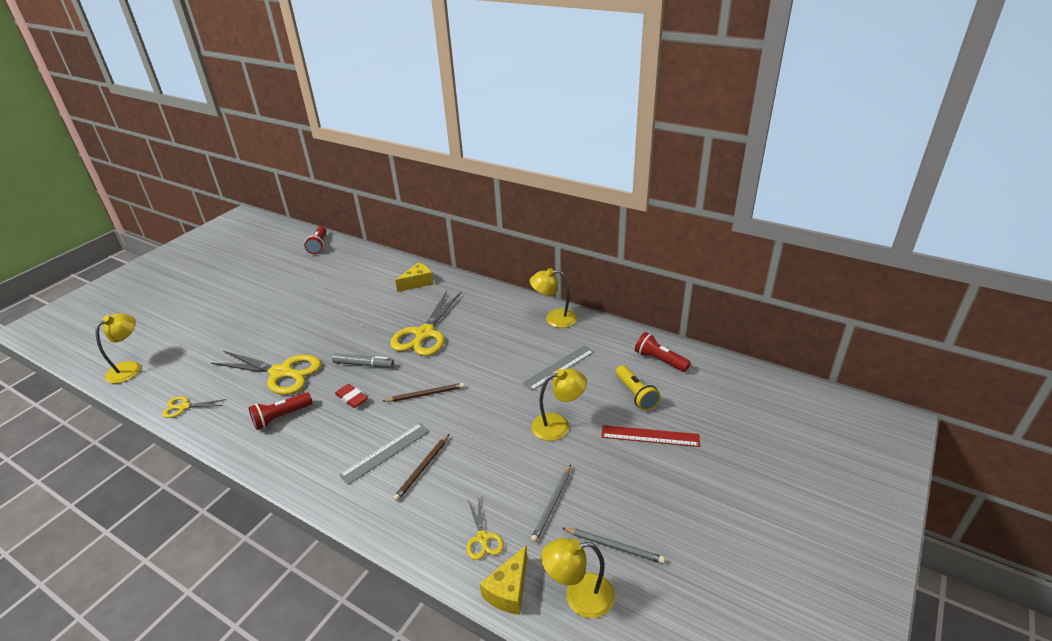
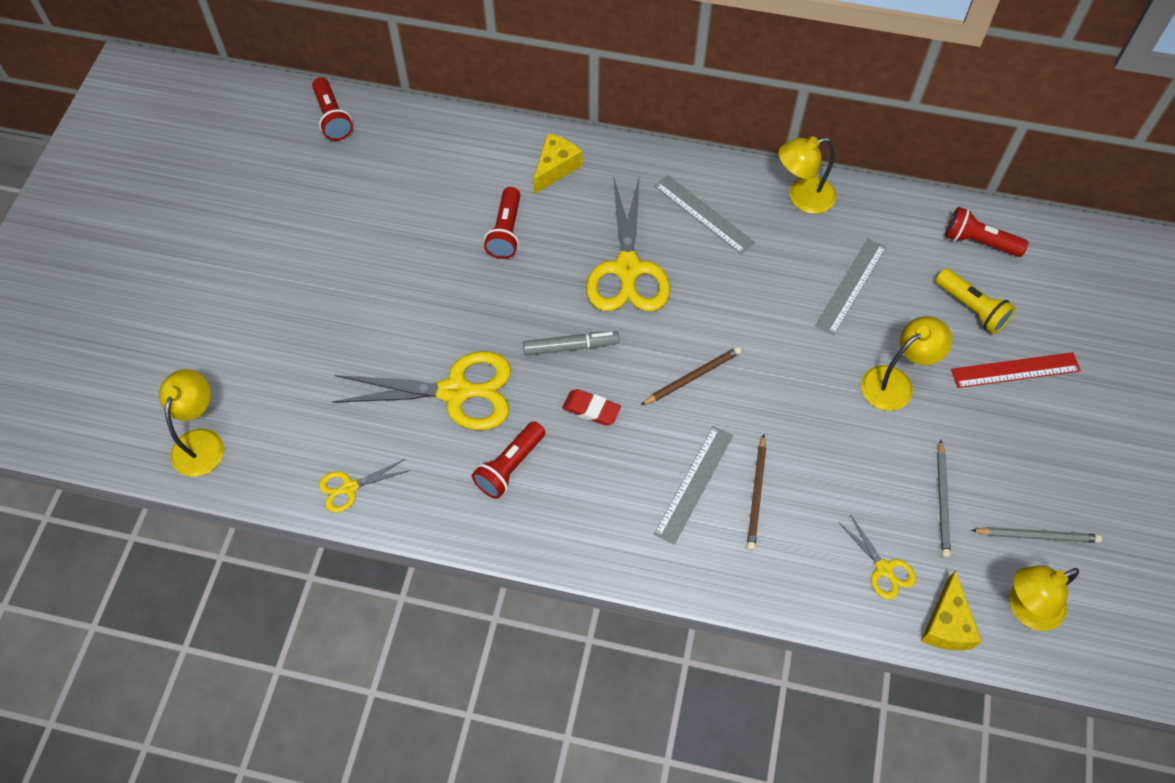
camera: 20 degrees left, 25 degrees up
(369, 305) = (506, 232): none -> red flashlight
(488, 316) = (703, 214): none -> grey ruler

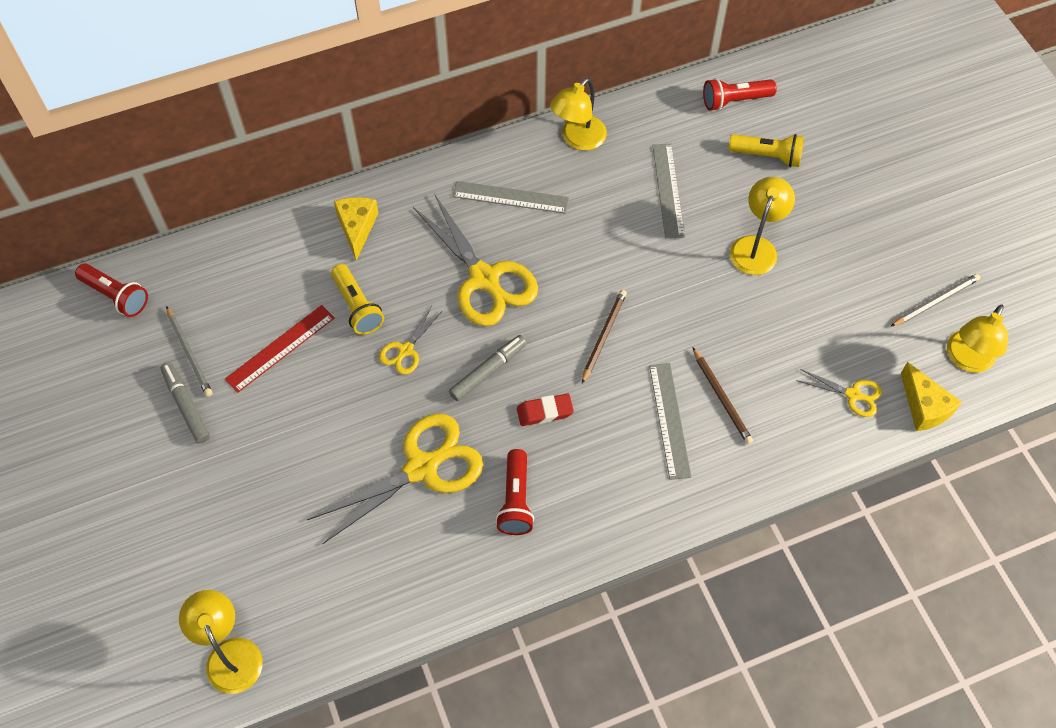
camera: 35 degrees left, 0 degrees up
(317, 231) = (186, 405): none -> grey marker
(349, 487) = (395, 605): yellow scissors -> yellow scissors (405, 350)
(506, 232) = (357, 307): red flashlight -> yellow flashlight
(942, 501) = (855, 317): grey pencil -> grey pencil (189, 353)
(1015, 370) = (832, 186): red ruler -> red ruler (280, 348)

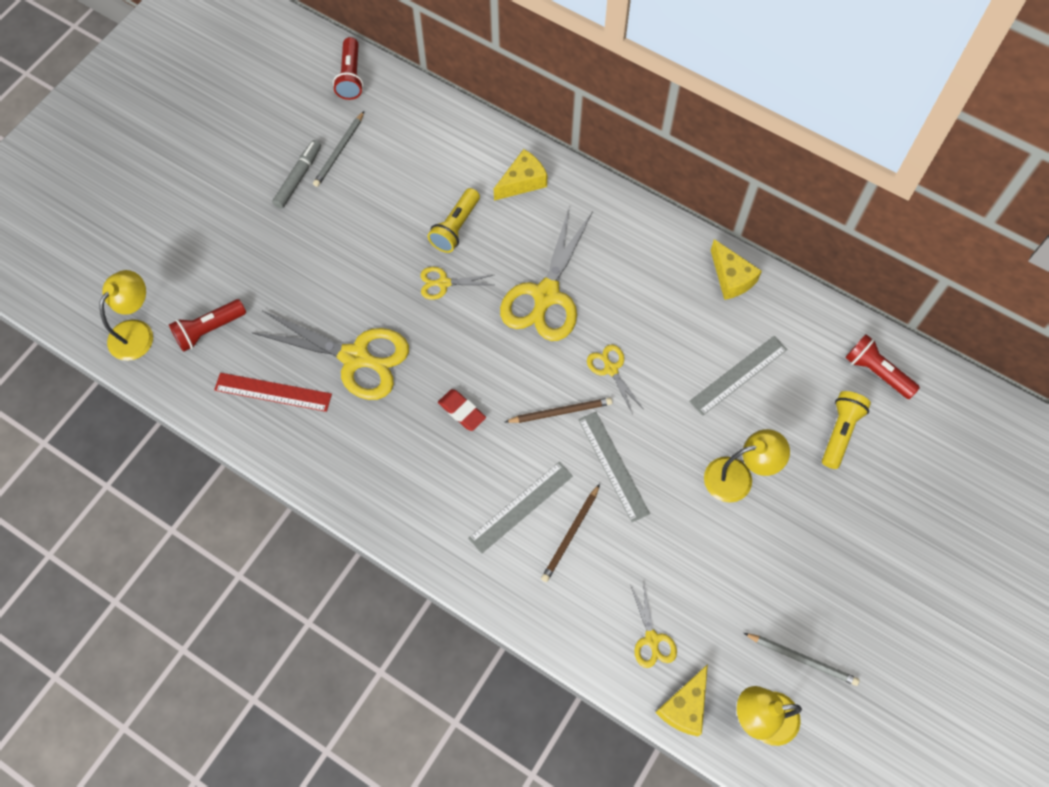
camera: 55 degrees right, 5 degrees up
(280, 348) = (385, 202): red ruler -> red ruler (273, 392)
(488, 371) = (467, 349): grey marker -> none
(510, 197) = (635, 265): grey ruler -> grey ruler (613, 466)
(515, 500) = (373, 438): red flashlight -> red flashlight (209, 330)
(578, 139) = (731, 278): yellow lamp -> yellow cheese
(592, 274) = (611, 369): none -> yellow scissors
(767, 156) = (840, 432): yellow flashlight -> yellow flashlight turned 135 degrees counterclockwise

